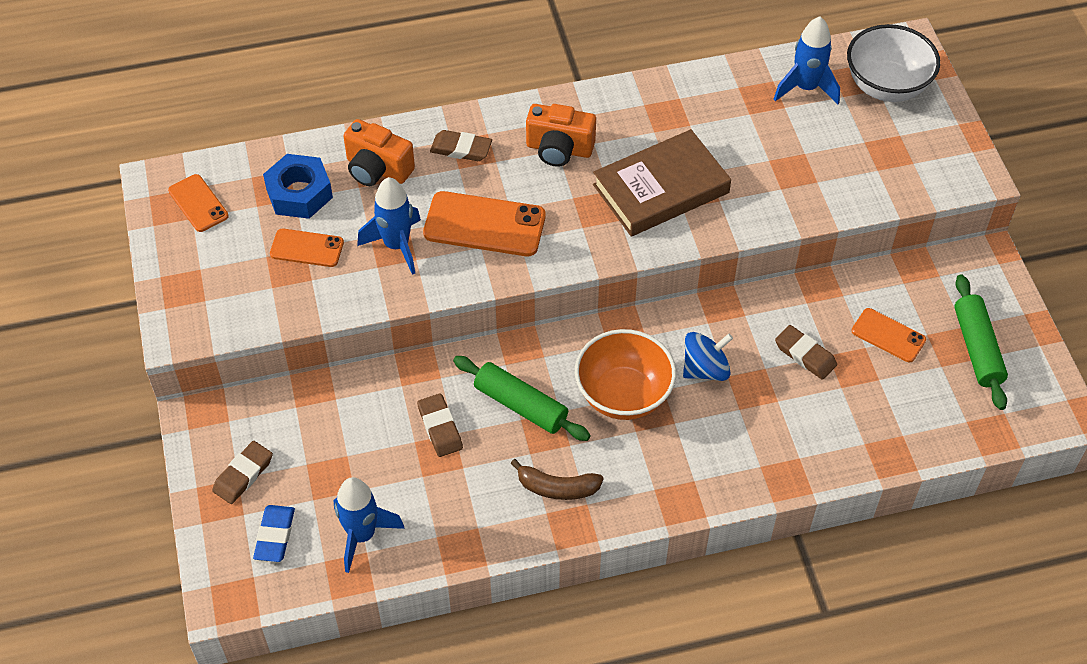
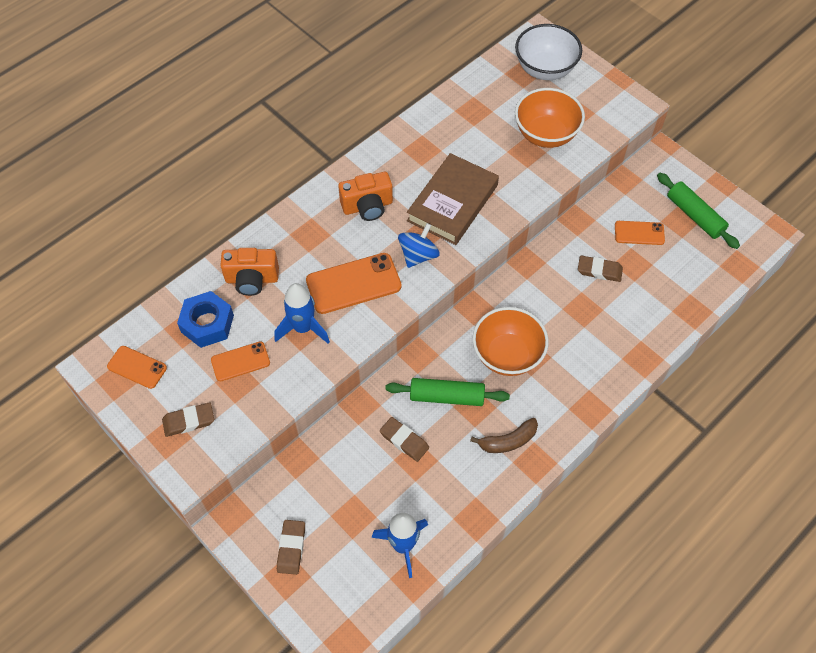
camera: 30 degrees left, 5 degrees up
(275, 536) = (343, 579): blue eraser -> none
(461, 149) = (301, 237): brown eraser -> brown eraser (189, 421)
(705, 369) = (546, 311): blue spinning top -> blue spinning top (418, 255)
(806, 88) = (497, 92): blue rocket -> none
(831, 161) = (546, 134): none -> orange bowl

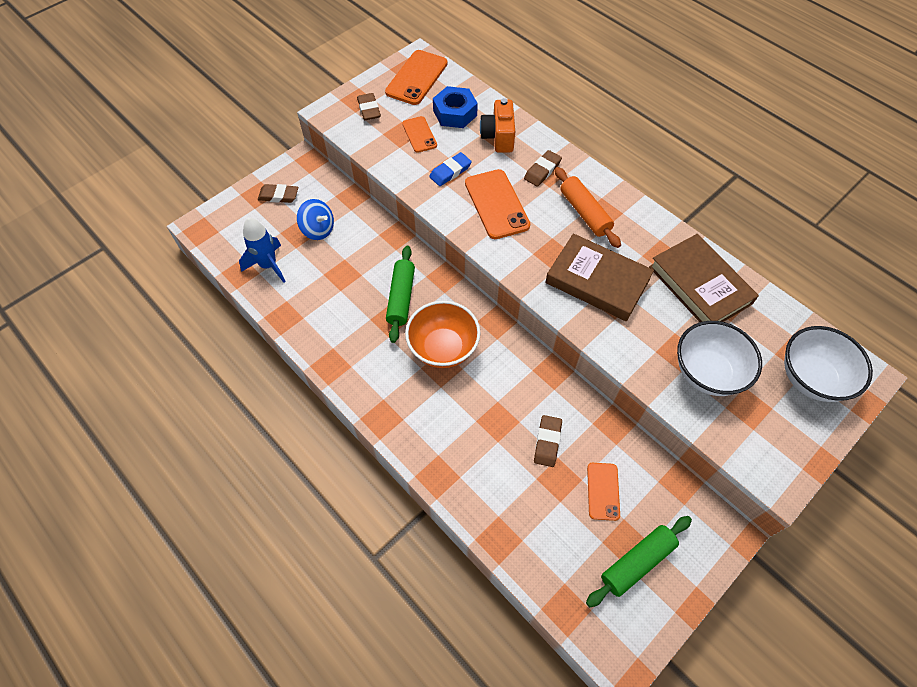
camera: 90 degrees right, 0 degrees up
(137, 367) = (416, 78): orange phone -> orange phone, size x1.69
(303, 328) = (450, 171): blue rocket -> blue eraser
(367, 206) = (584, 213): orange camera -> orange rolling pin
(404, 440) = (361, 266): brown eraser -> brown eraser (542, 170)
(418, 255) = (531, 252): blue spinning top -> blue spinning top (318, 229)
(455, 127) = (699, 285): none -> brown book
(508, 441) = (353, 345): brown banana -> none
(546, 134) = (707, 373): orange bowl -> white bowl

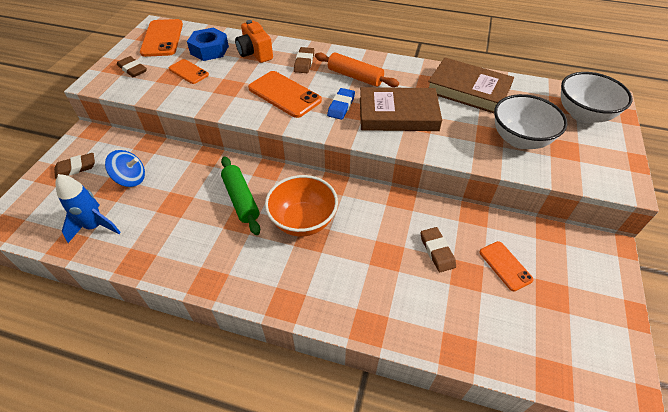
camera: 30 degrees left, 10 degrees down
(450, 171) = (231, 87): blue eraser -> blue eraser (341, 106)
(637, 562) = (572, 306): green rolling pin -> none

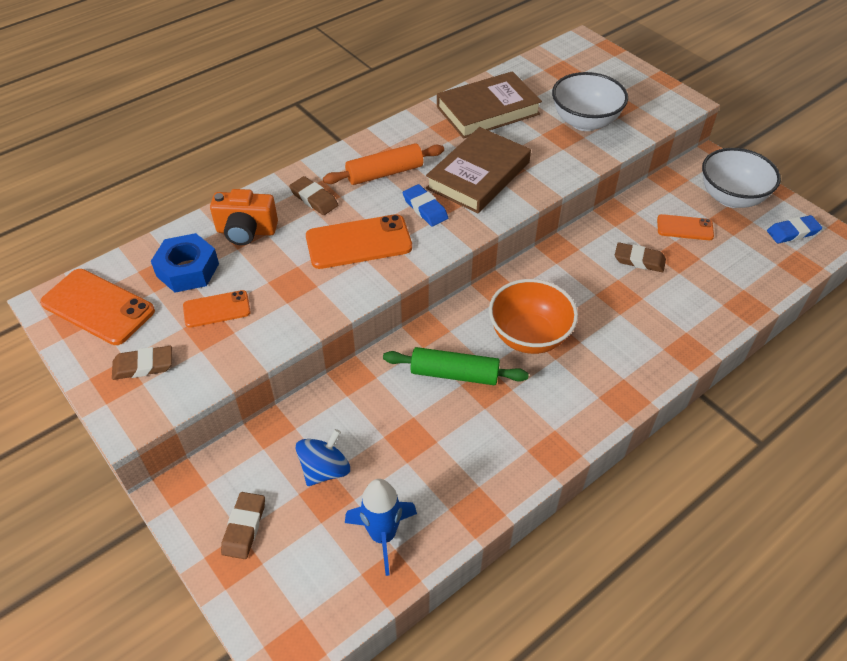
camera: 55 degrees left, 0 degrees up
(583, 115) = (586, 68): white bowl -> white bowl (731, 197)
(592, 353) = (792, 232): none -> blue eraser

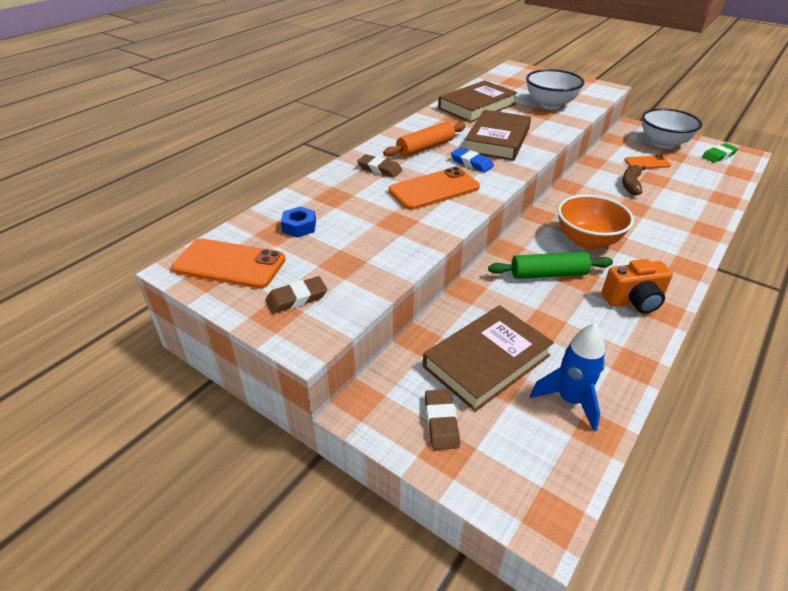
camera: 15 degrees left, 10 degrees down
(187, 270) = (299, 227): blue nut -> blue nut, size x0.65
(217, 309) = (341, 248): orange phone -> none
(246, 231) = (336, 195): orange camera -> orange camera (634, 301)
(325, 470) = (486, 361): blue spinning top -> brown book
(639, 260) = (631, 185): brown eraser -> brown banana
(792, 232) = (718, 155): blue eraser -> green eraser

